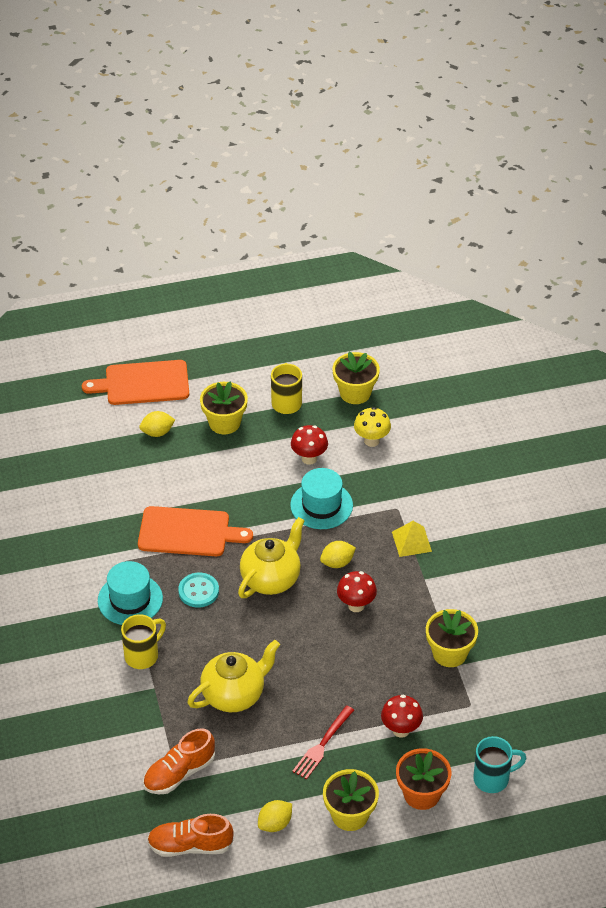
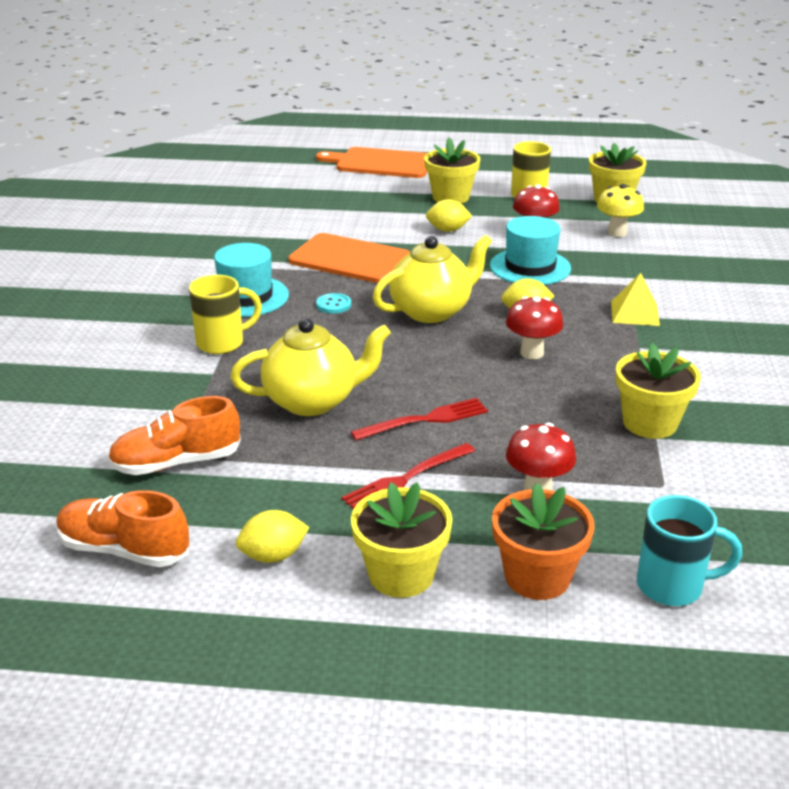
camera: 20 degrees right, 15 degrees down
(157, 432) = (372, 192): yellow lemon -> yellow lemon (447, 230)
(198, 591) = (333, 305): turquoise button -> turquoise button, size x0.65
(312, 691) = (425, 420): none -> red fork

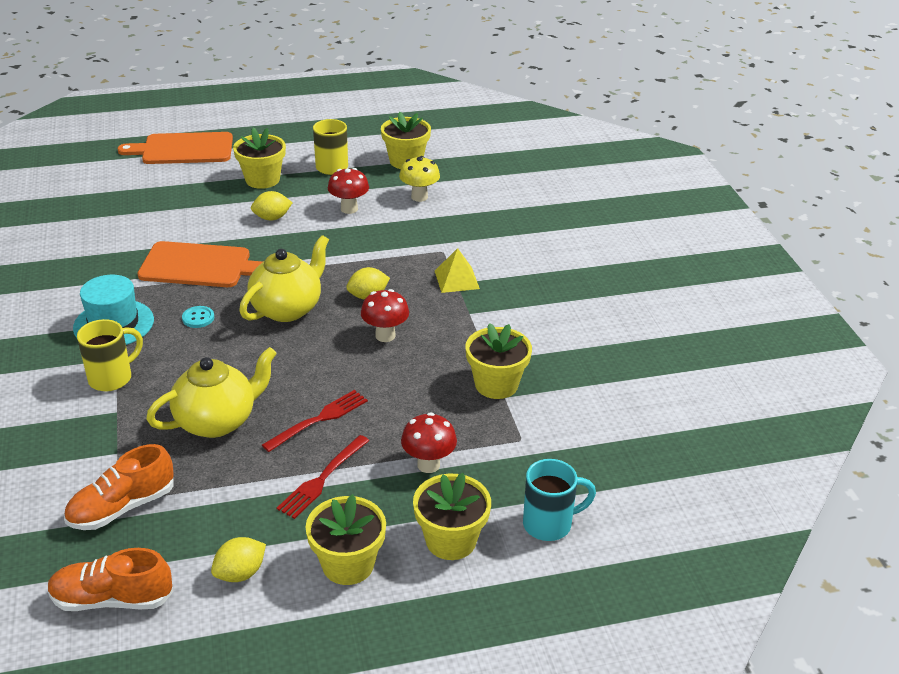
camera: 20 degrees left, 5 degrees up
(530, 267) = (357, 247): turquoise hat -> none
(537, 577) = (451, 540): orange flower pot -> yellow flower pot

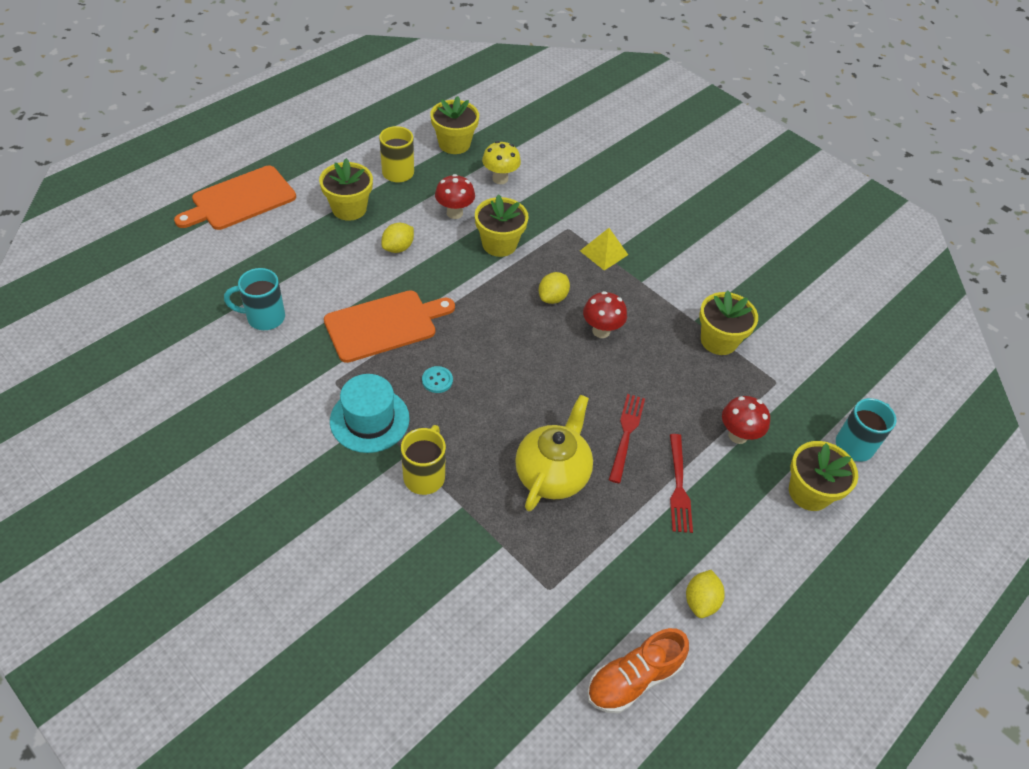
camera: 35 degrees left, 15 degrees up
(113, 229) = (264, 317): none -> turquoise mug
(122, 507) = (558, 594): orange shoe -> none
(287, 309) = (501, 338): yellow teapot -> none
(348, 564) = (764, 550): yellow flower pot -> yellow flower pot (499, 244)

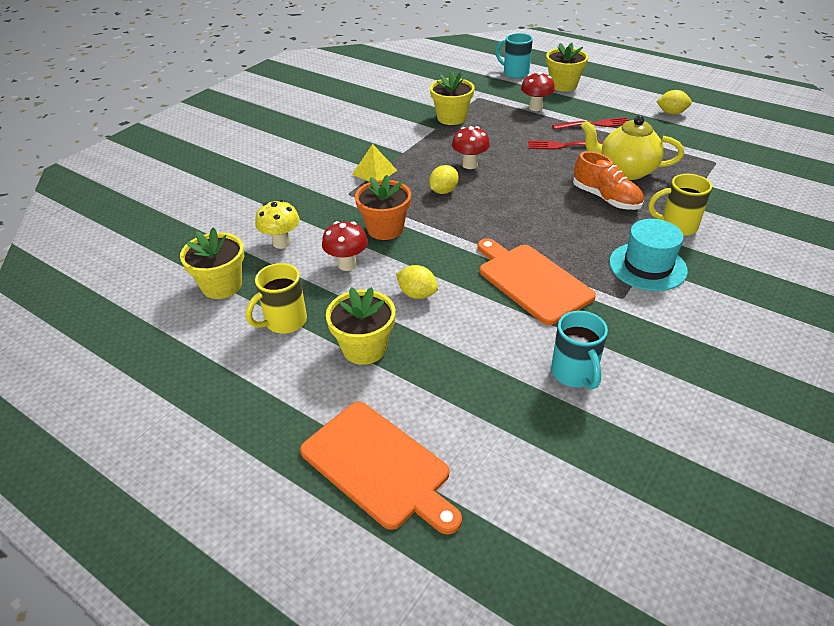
camera: 95 degrees left, 10 degrees down
(437, 380) = (577, 237): turquoise button -> none
(499, 244) = (385, 229): yellow flower pot -> orange flower pot
(552, 297) = (443, 191): yellow lemon -> yellow lemon turned 75 degrees counterclockwise
(633, 679) = (743, 129): orange shoe -> orange shoe (606, 198)

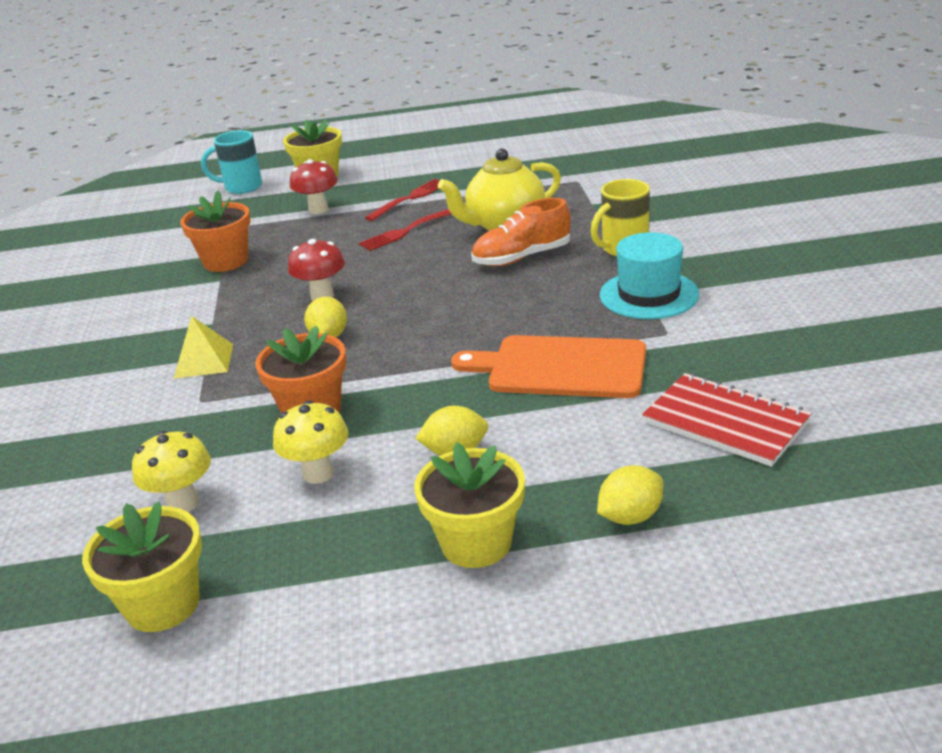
camera: 40 degrees left, 10 degrees down
(284, 322) = (327, 584): yellow mug -> none
(347, 264) = (318, 473): red mushroom -> yellow mushroom
(379, 466) = (676, 643): orange cutting board -> none
(451, 118) = (226, 261): yellow flower pot -> orange flower pot
(574, 374) = (725, 422): turquoise mug -> red notebook
(606, 198) = (522, 257): orange shoe -> orange shoe turned 150 degrees clockwise
(671, 113) = (474, 158): yellow lemon -> yellow lemon (630, 516)

